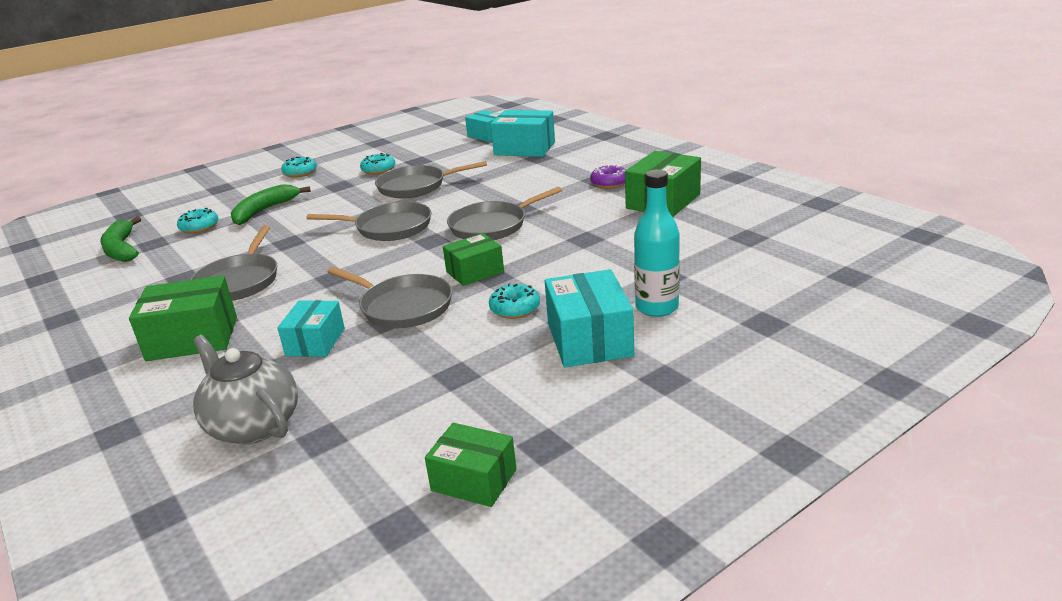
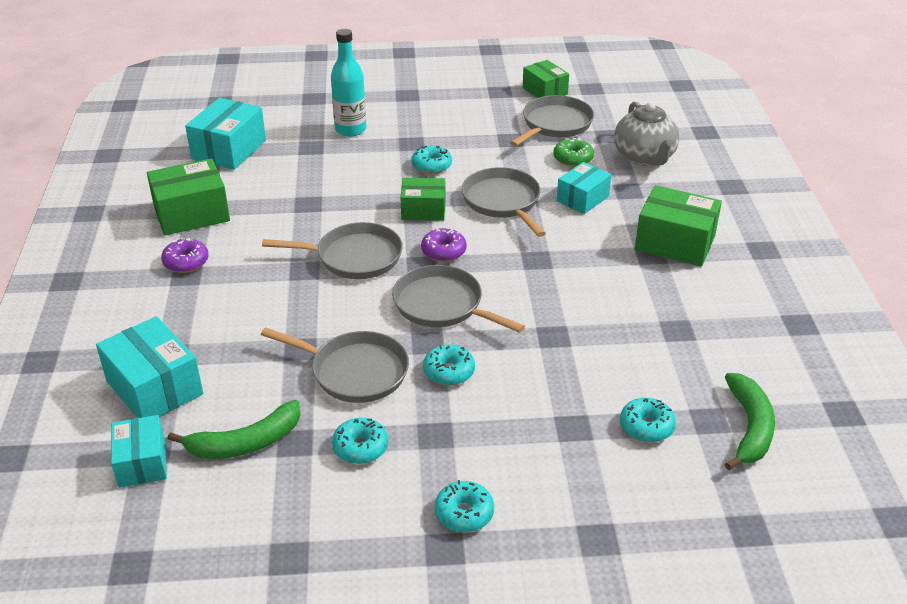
camera: 150 degrees left, 10 degrees up
(239, 281) = (621, 295): grey pan -> grey pan (555, 124)
(264, 211) = (555, 422): green banana -> green banana (245, 443)
(353, 205) = (449, 372): none -> turquoise donut
(354, 383) = (573, 159): none -> green donut
(422, 253) = (443, 251): none -> purple donut
(589, 339) = (415, 128): turquoise box -> turquoise box (229, 150)

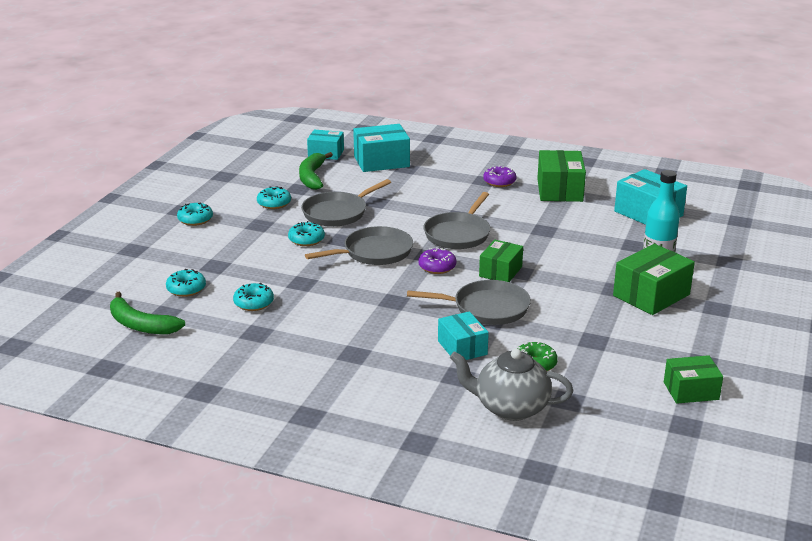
camera: 115 degrees right, 10 degrees down
(431, 166) = (568, 290): turquoise donut -> turquoise donut (254, 303)
(555, 124) = (610, 374): grey pan -> none
(675, 243) = (358, 372): green box -> green box (651, 295)

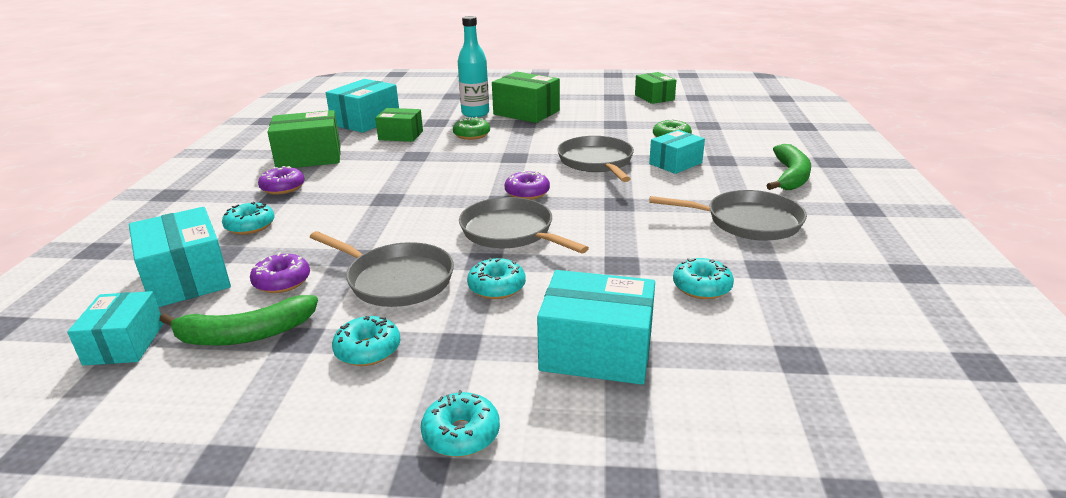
camera: 105 degrees left, 0 degrees up
(140, 325) = (854, 371): green banana -> green banana (790, 176)
(186, 289) = (718, 358): turquoise donut -> turquoise donut (250, 226)
(222, 258) = (596, 351): none -> turquoise box
(359, 184) = (282, 282): none -> purple donut
(458, 234) = (439, 192): grey pan -> grey pan (748, 222)
(500, 271) = (519, 164): green box -> green box (401, 135)
(510, 408) = (741, 139): grey teapot -> none
(588, 259) = (471, 135): none -> green donut

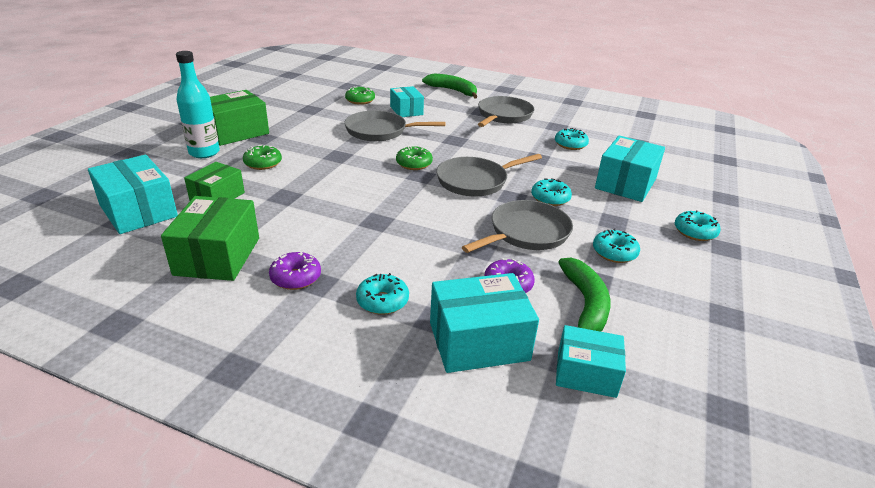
camera: 75 degrees left, 5 degrees up
(527, 193) = (414, 164): purple donut -> green donut
(654, 97) = (270, 85): green box -> none

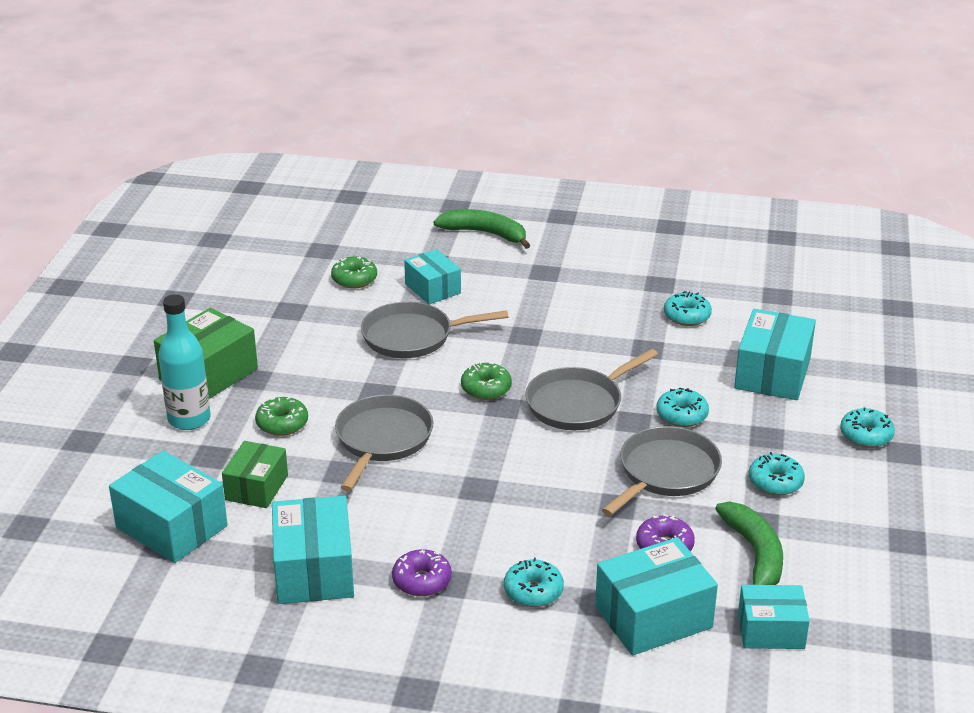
camera: 10 degrees left, 0 degrees up
(217, 256) = (314, 570): green box -> turquoise box
(503, 115) = (578, 275): grey pan -> grey pan (382, 440)

